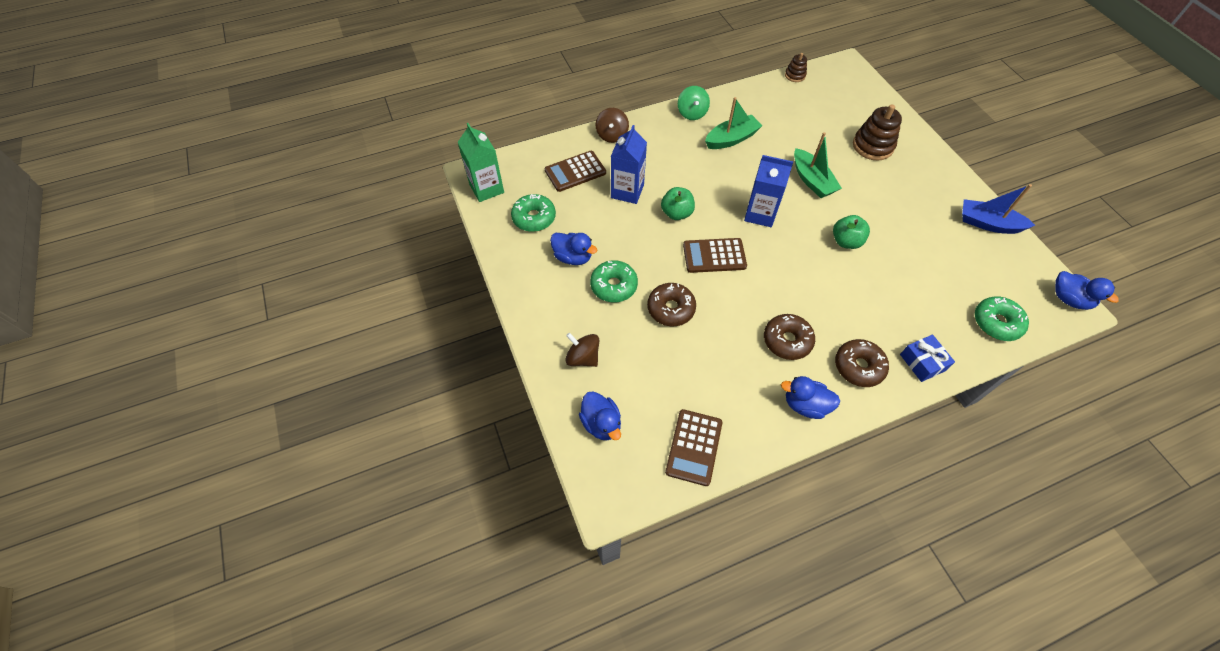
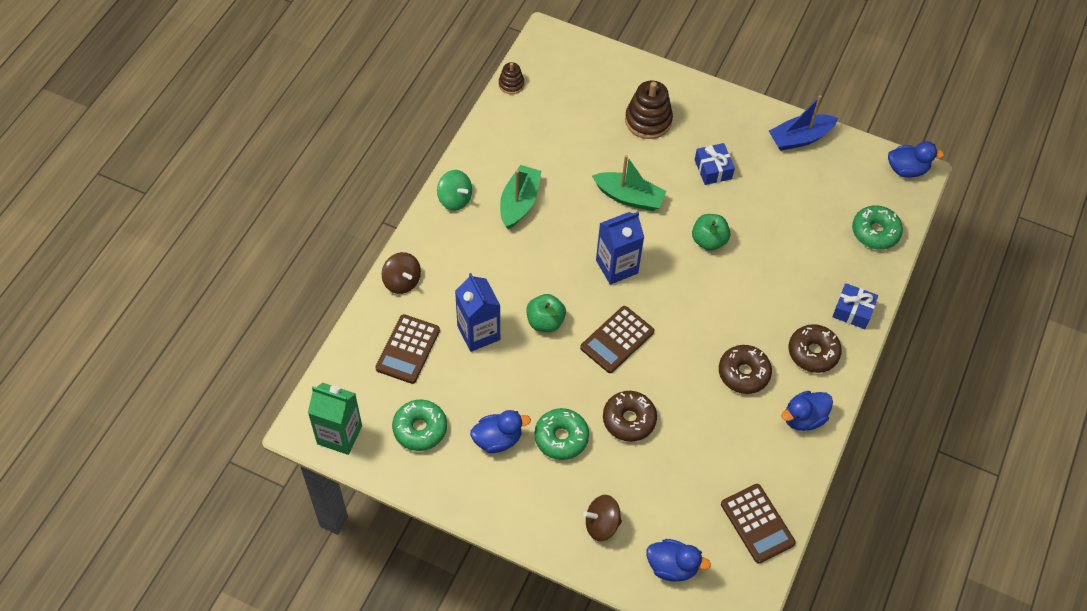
camera: 45 degrees left, 0 degrees up
(894, 201) = (713, 169): none -> blue gift

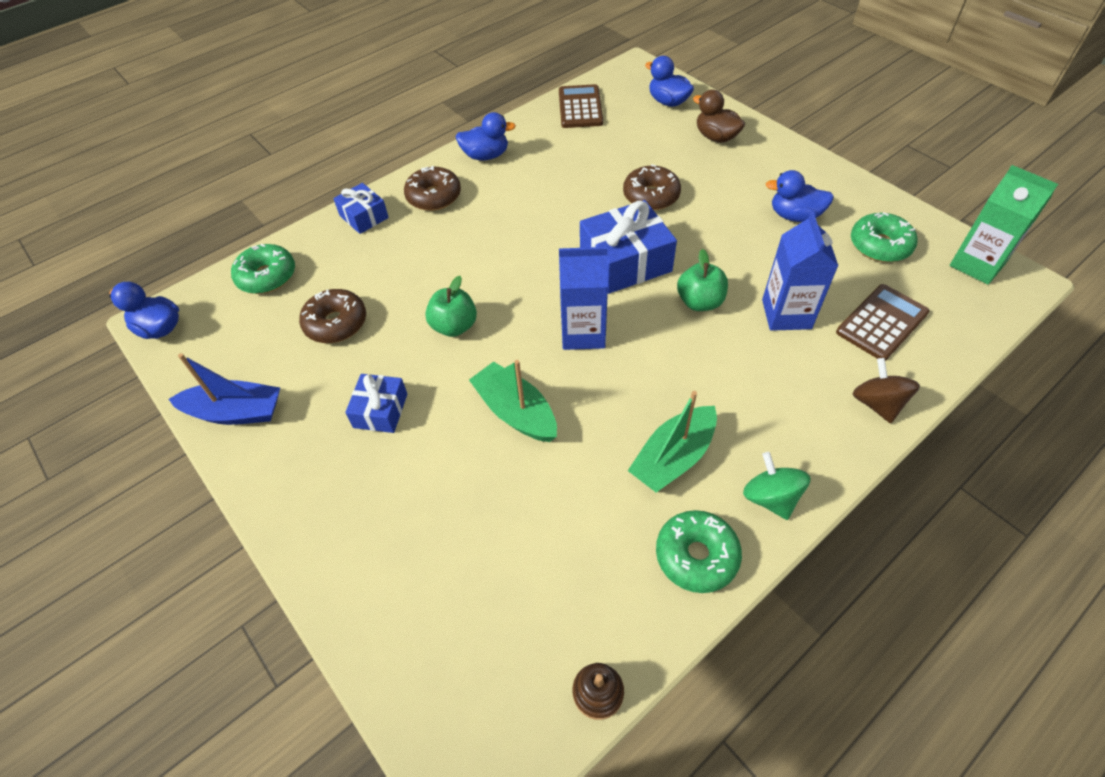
camera: 150 degrees left, 5 degrees down
(561, 438) = (727, 200): green donut -> green donut (696, 556)
(601, 524) = (716, 137): brown spinning top -> brown duck
(617, 340) = (625, 262): brown calculator -> blue gift
(648, 120) = (413, 520): brown stacking toy -> none
(743, 373) = (513, 199): brown donut -> brown donut (336, 323)

